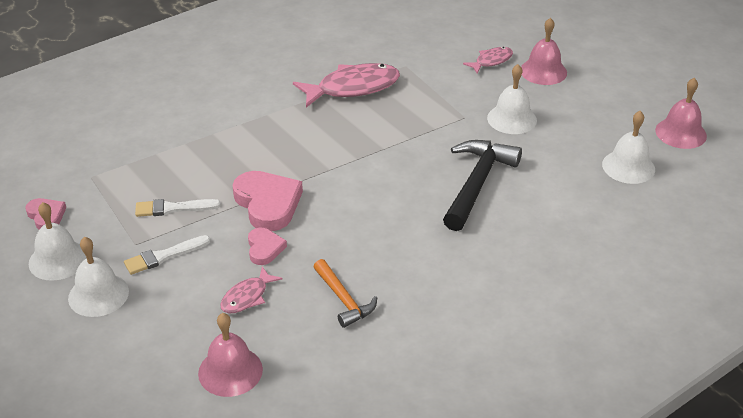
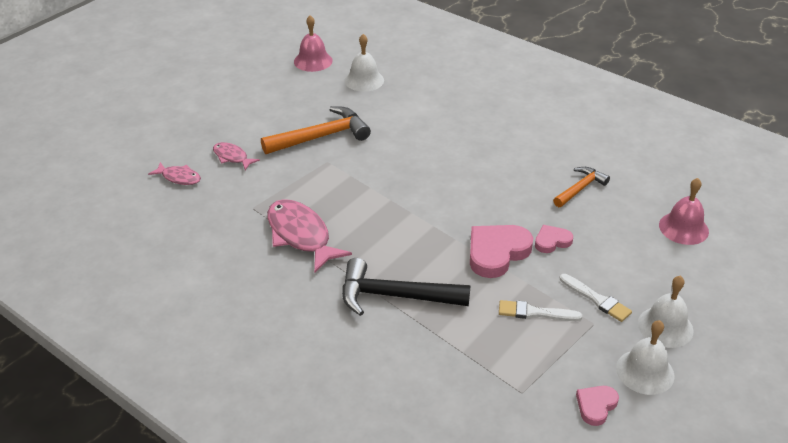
camera: 105 degrees left, 0 degrees up
(173, 208) = (535, 313): white brush -> white brush turned 120 degrees clockwise
(247, 297) = (609, 237): pink fish -> pink fish (179, 177)
(477, 184) = (416, 144): black hammer -> black hammer (395, 296)
(512, 119) = (321, 137): white bell -> orange hammer
(543, 71) = (242, 127): pink bell -> none

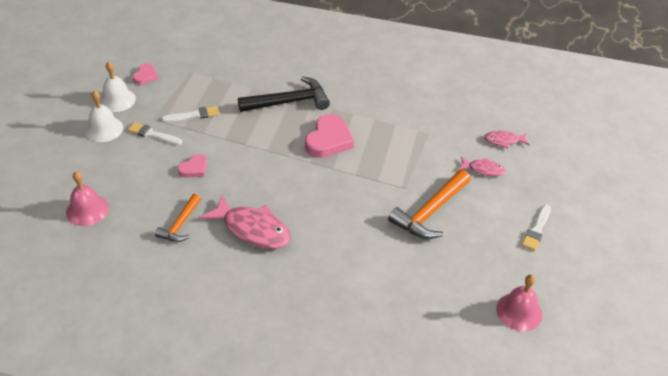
camera: 155 degrees right, 5 degrees up
(239, 101) = (536, 230): none -> white brush
(300, 235) = (378, 123): pink fish -> pink fish (253, 229)
(364, 80) = (445, 299): white bell -> none
(497, 253) = (233, 148): pink heart -> pink heart (328, 140)

